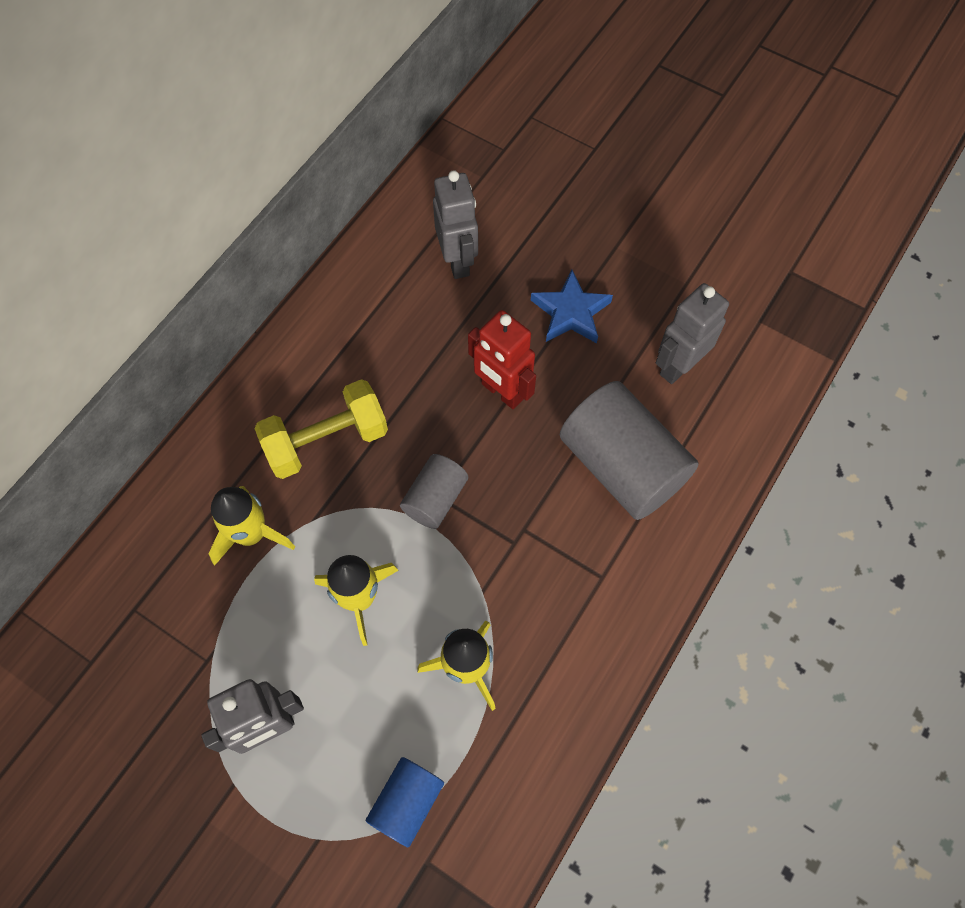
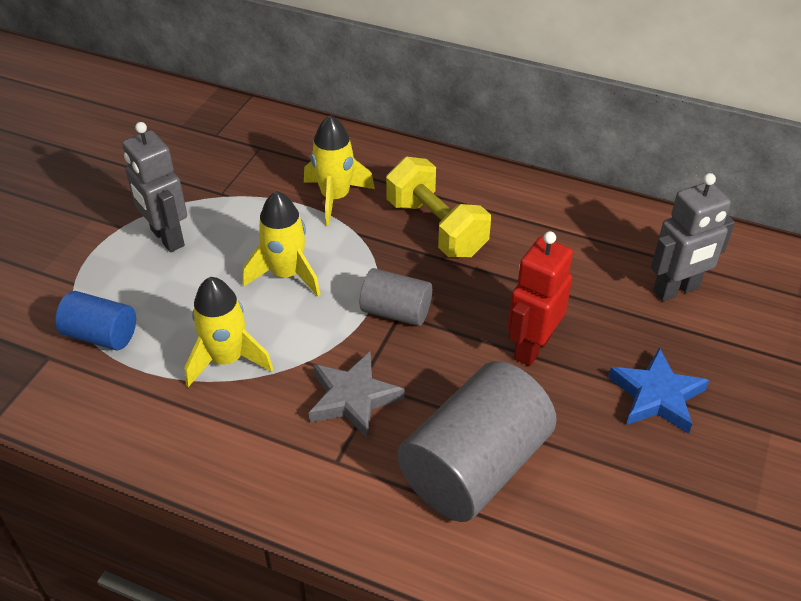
camera: 80 degrees right, 20 degrees down
(534, 553) = (353, 398): none -> grey star
(678, 366) = (628, 513): grey robot -> none

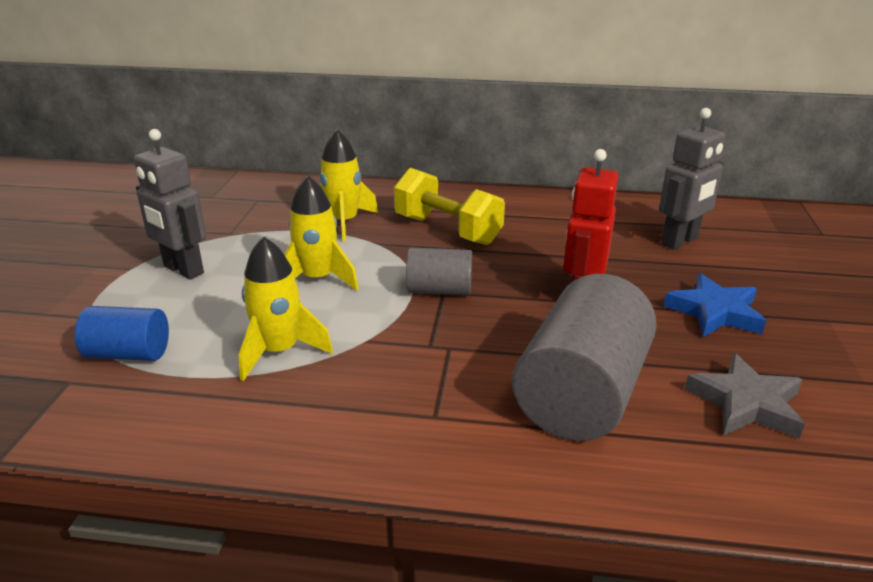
camera: 15 degrees left, 15 degrees down
(353, 398) = (428, 361): grey star -> grey star (746, 403)

